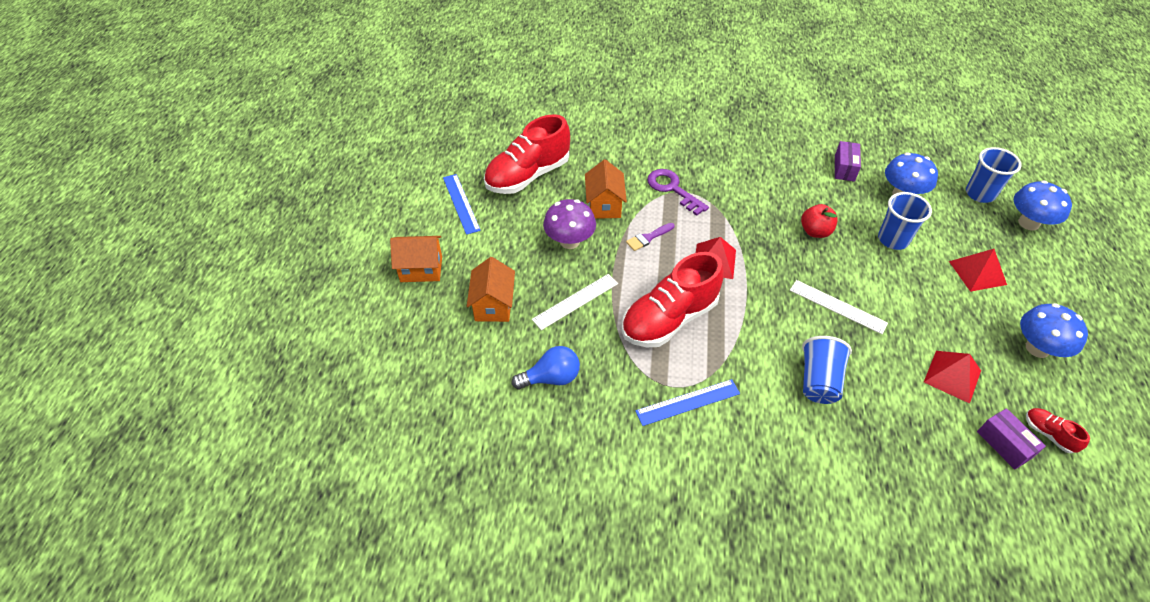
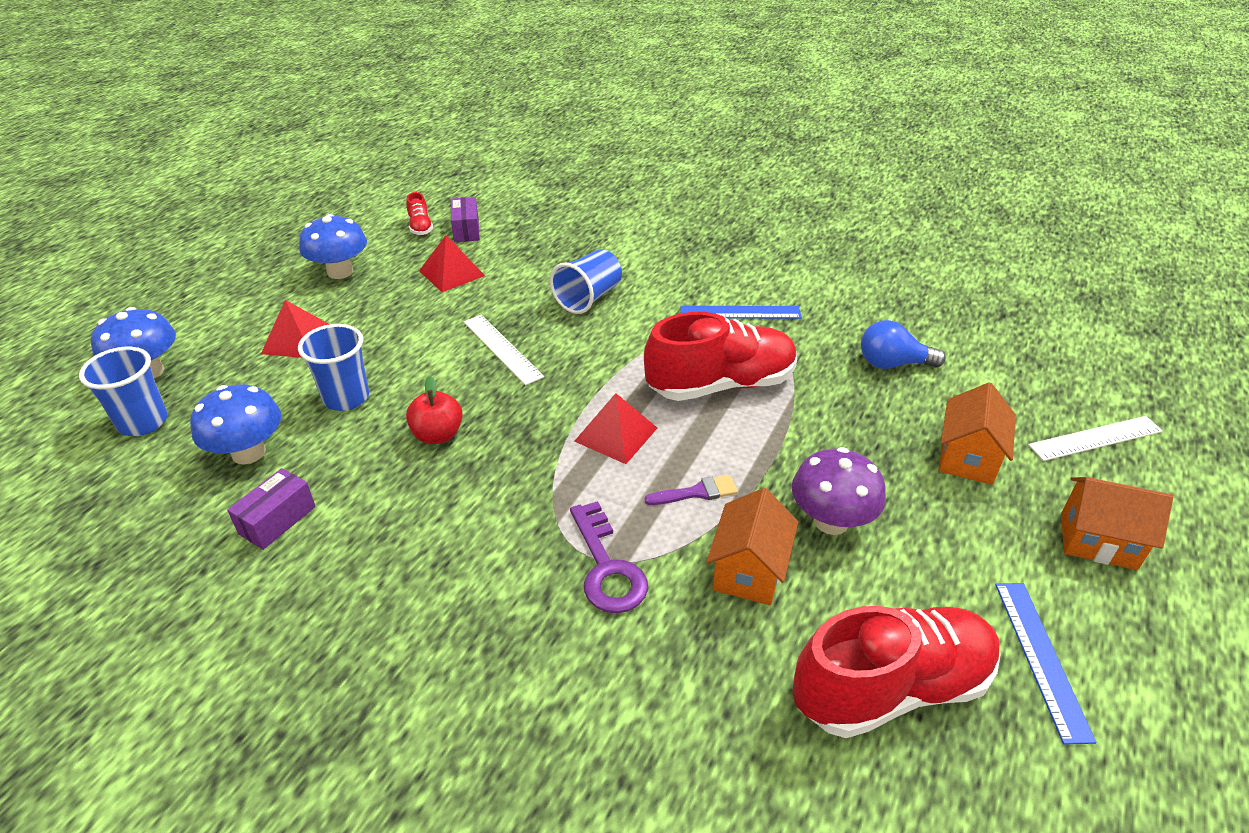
camera: 160 degrees left, 10 degrees down
(575, 301) = (842, 433): white ruler -> white ruler (1095, 438)

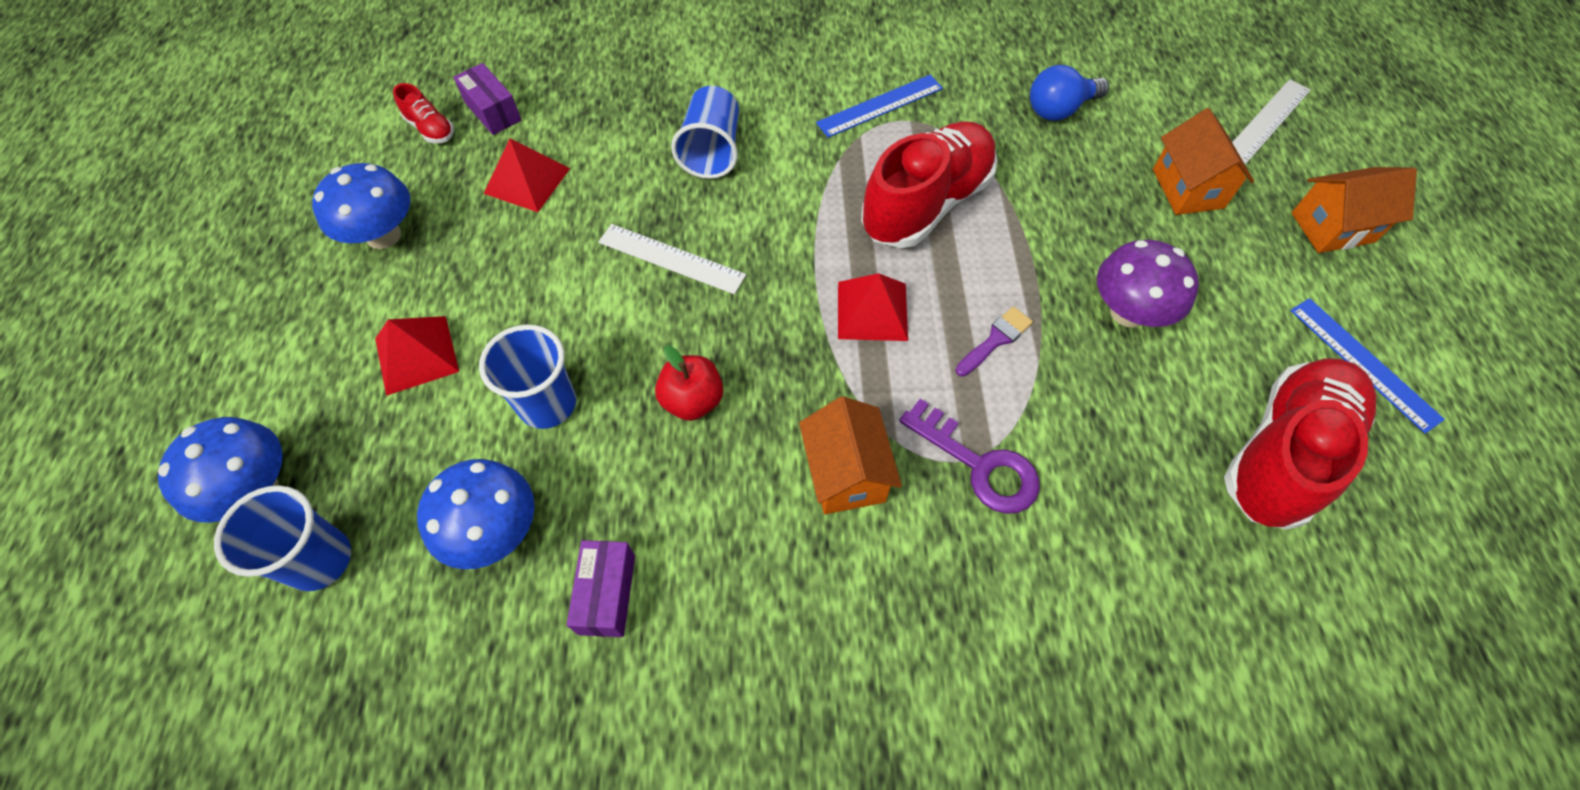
camera: 30 degrees left, 20 degrees up
(748, 570) = (1099, 401): orange house -> orange house (845, 473)

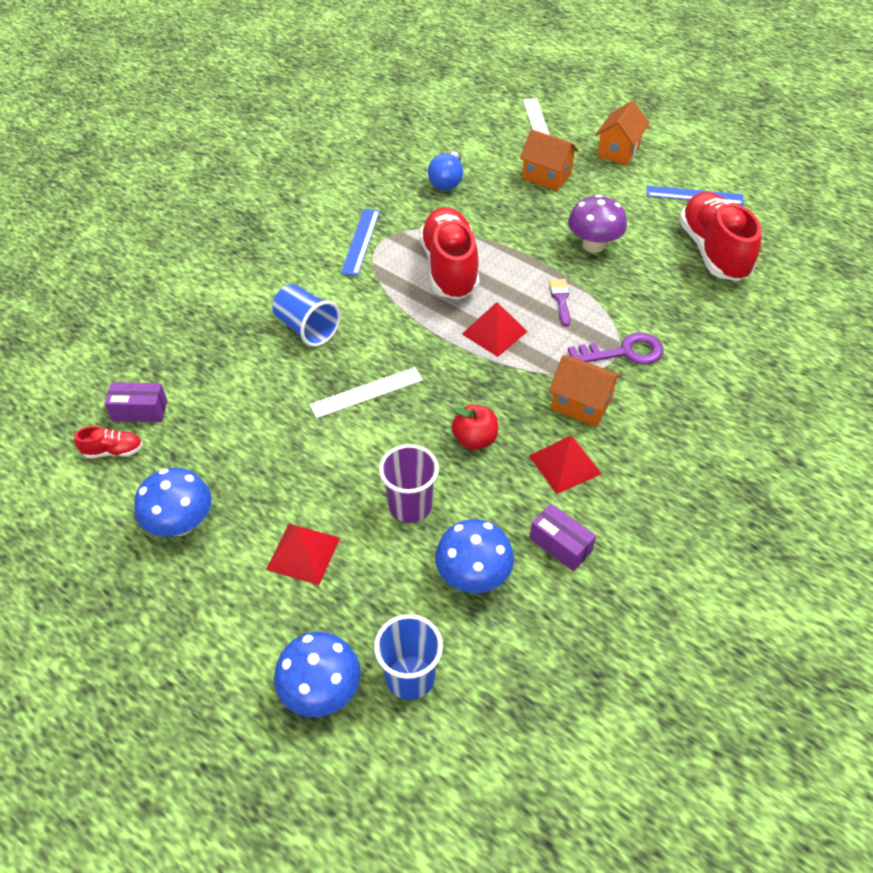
camera: 50 degrees left, 10 degrees down
(527, 180) = (223, 425): red pyramid -> red pyramid (564, 464)
(547, 404) = (410, 506): blue cup -> purple cup

